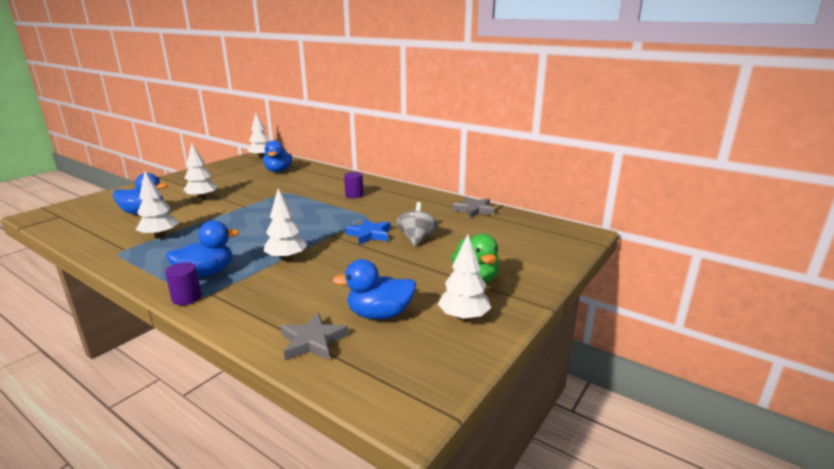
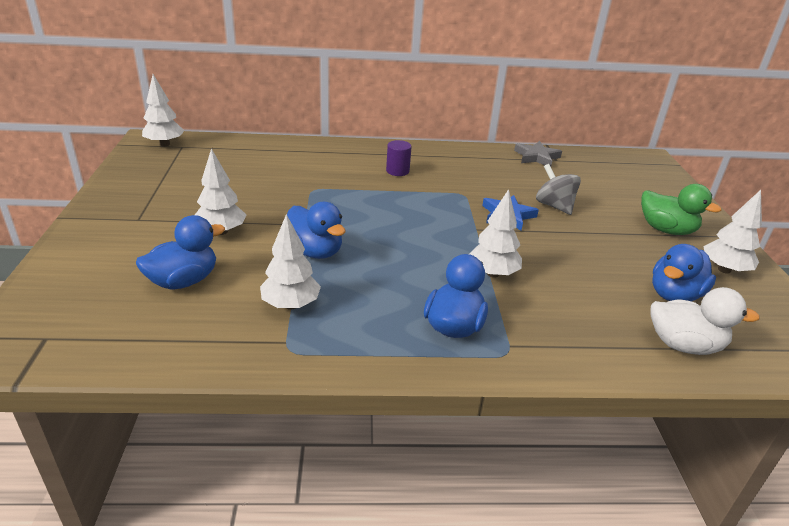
camera: 40 degrees left, 10 degrees up
(187, 298) = (499, 362): purple cylinder -> none
(278, 171) = (235, 160): blue duck -> blue duck (315, 251)
(312, 341) = (684, 345): grey star -> white duck

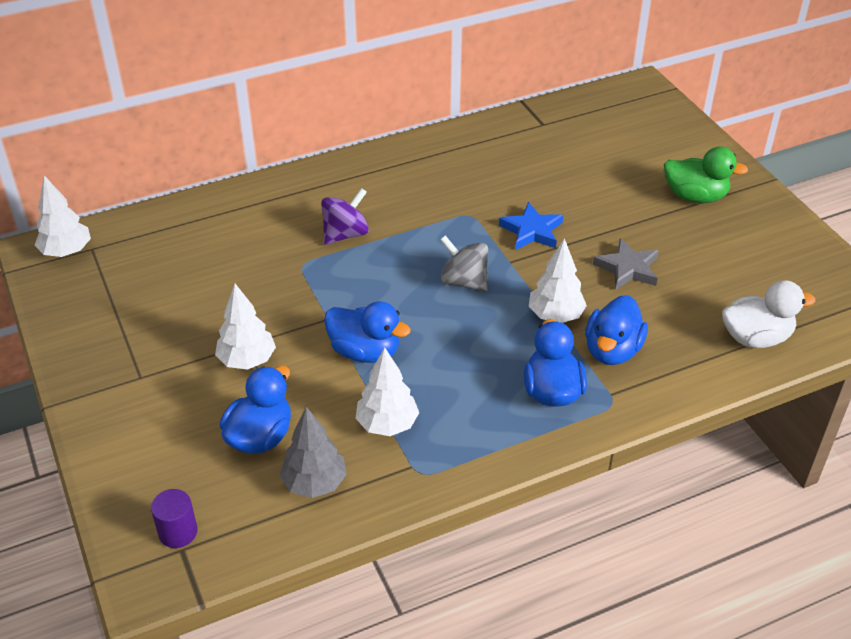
camera: 20 degrees left, 10 degrees up
(194, 327) = (314, 483): none -> grey tree
(359, 181) = (345, 234): none -> purple spinning top
(397, 171) = (378, 203): purple cylinder -> purple cylinder (178, 532)
(536, 157) = (519, 126): grey star -> grey star (627, 268)
(554, 206) = (573, 200): grey spinning top -> grey spinning top (464, 282)
(674, 295) = (730, 282): blue duck -> blue duck (612, 350)
(724, 269) = (764, 233): white tree -> none

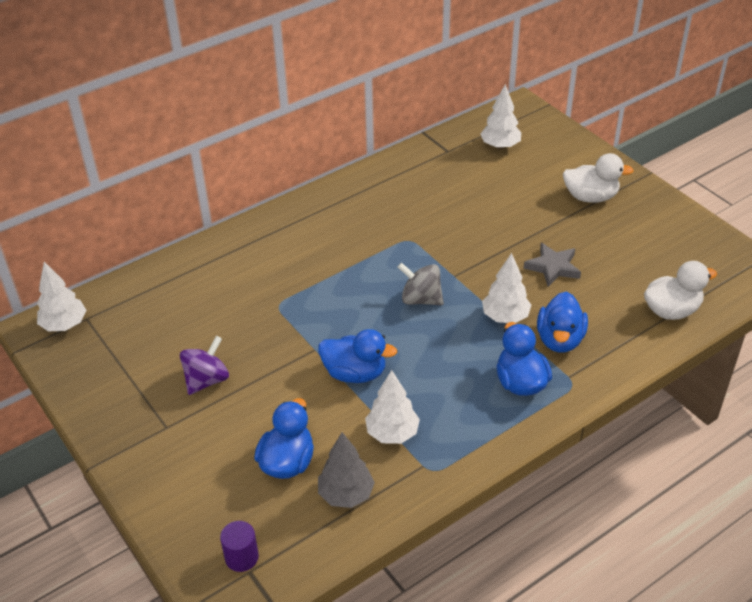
camera: 10 degrees left, 0 degrees up
(247, 360) = (256, 397): white tree -> white tree (500, 146)
(345, 234) = (307, 272): purple spinning top -> purple spinning top (206, 380)
(531, 231) = (464, 246): blue star -> none
(695, 196) = (590, 197): green duck -> white duck

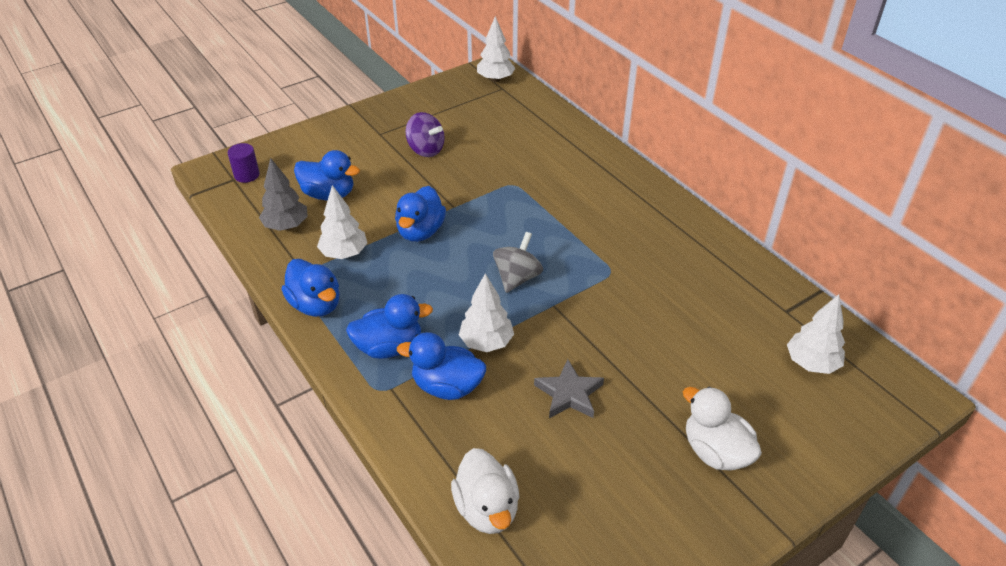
camera: 90 degrees right, 0 degrees up
(472, 446) = (316, 305): none -> blue duck
(590, 197) = (715, 451): white duck -> white duck turned 135 degrees clockwise

